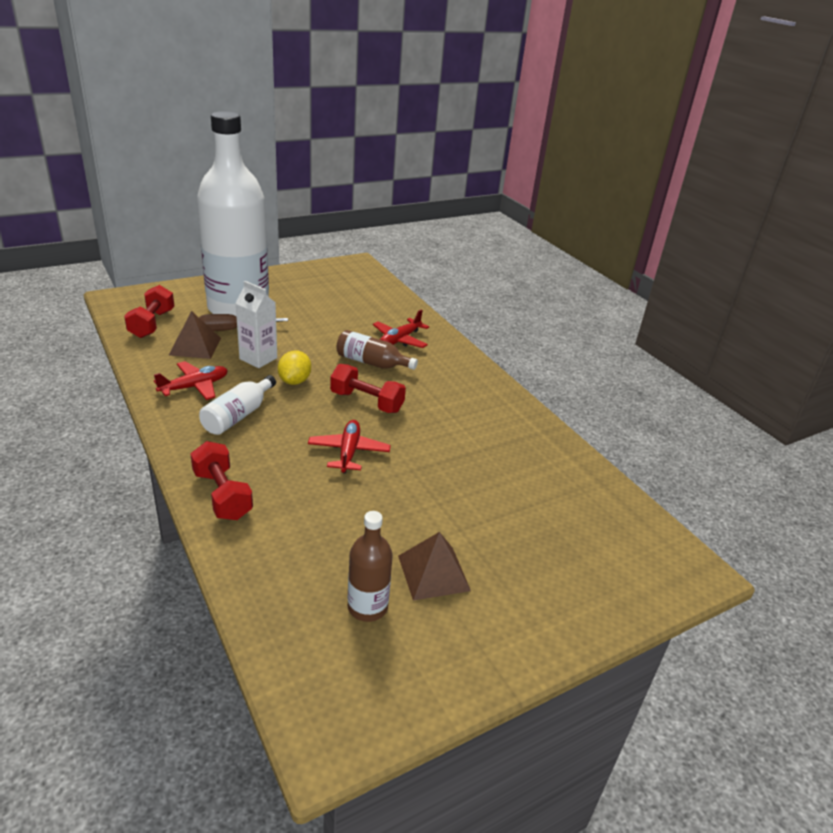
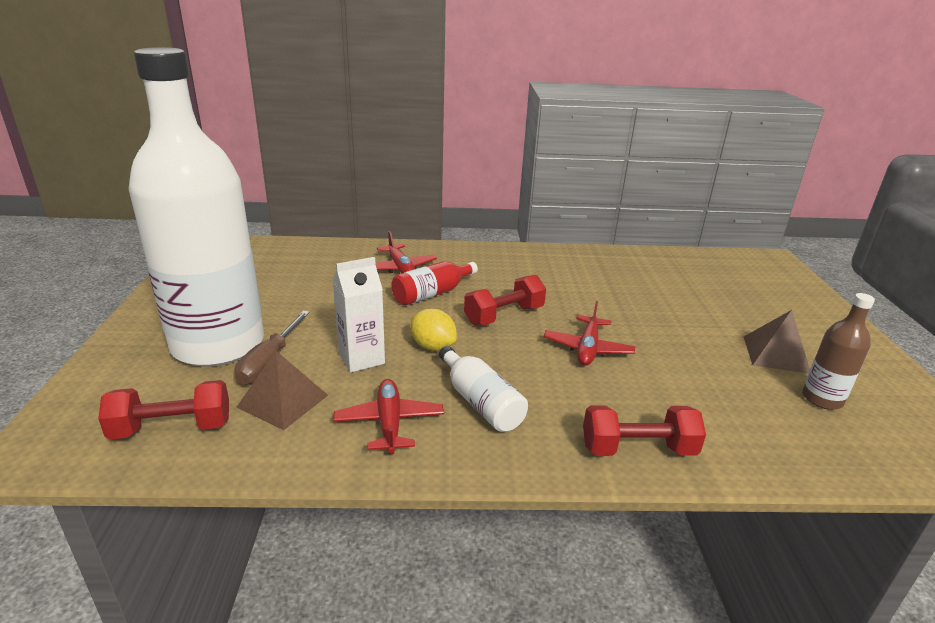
camera: 60 degrees left, 5 degrees down
(152, 324) = (172, 428): red dumbbell -> red dumbbell turned 45 degrees counterclockwise
(348, 452) = (587, 348): red plane -> red plane turned 105 degrees counterclockwise
(372, 363) = (432, 294): brown bottle -> red bottle

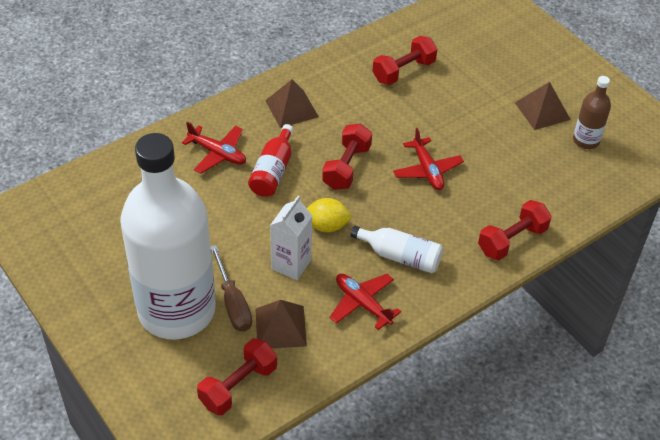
camera: 35 degrees left, 20 degrees up
(498, 266) = (292, 108): none -> brown pyramid
(633, 278) = (403, 71): none -> red dumbbell

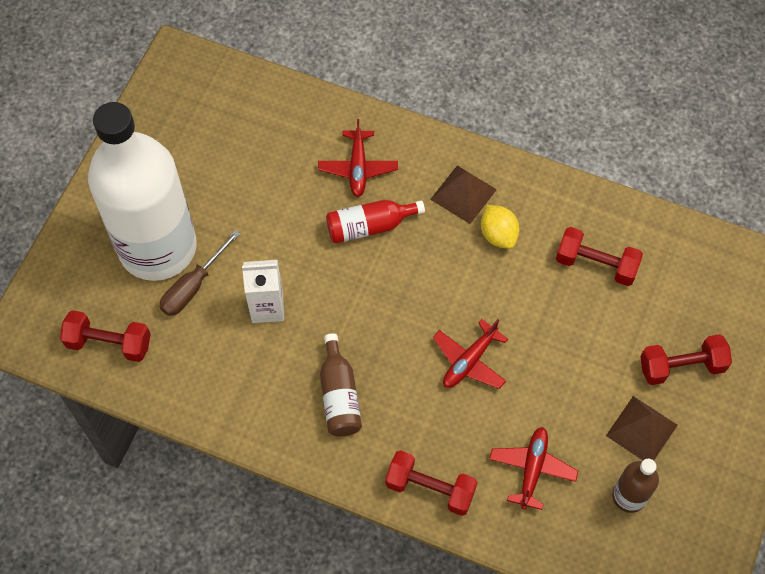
camera: 60 degrees right, 15 degrees up
(280, 327) = (191, 340): brown pyramid -> none
(326, 226) = (333, 311): yellow lemon -> yellow lemon (498, 235)
(346, 167) = (420, 286): red dumbbell -> red dumbbell (681, 366)
(362, 304) = (261, 393): red plane -> red plane (532, 469)
(400, 256) = (339, 395): white bottle -> brown bottle

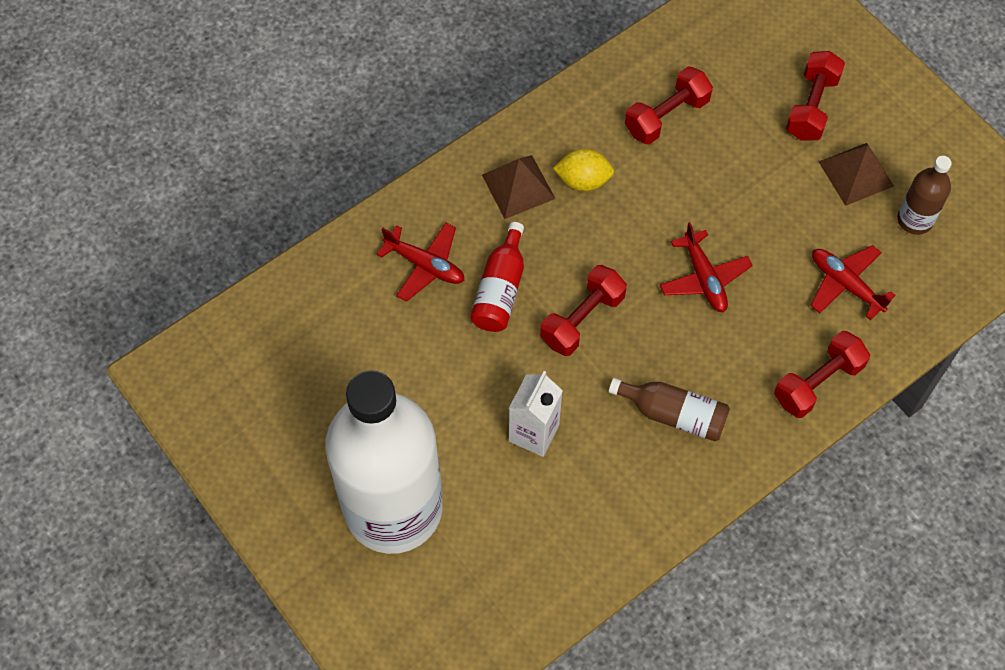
camera: 60 degrees left, 0 degrees up
(109, 343) = (480, 614): red dumbbell -> red dumbbell (582, 319)
(193, 286) = (464, 494): brown screwdriver -> none

